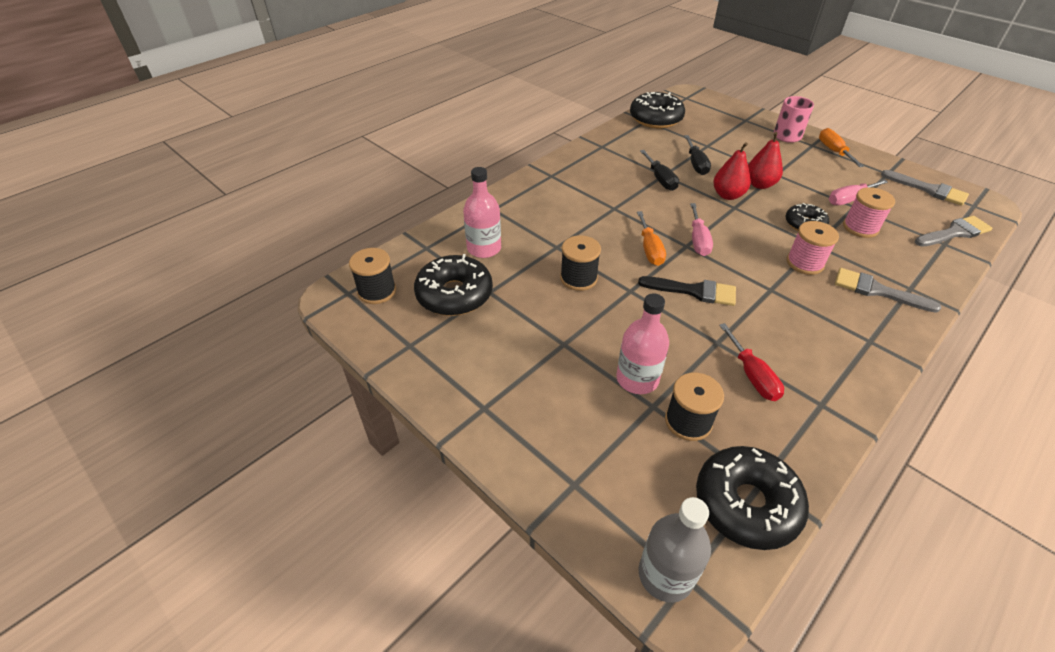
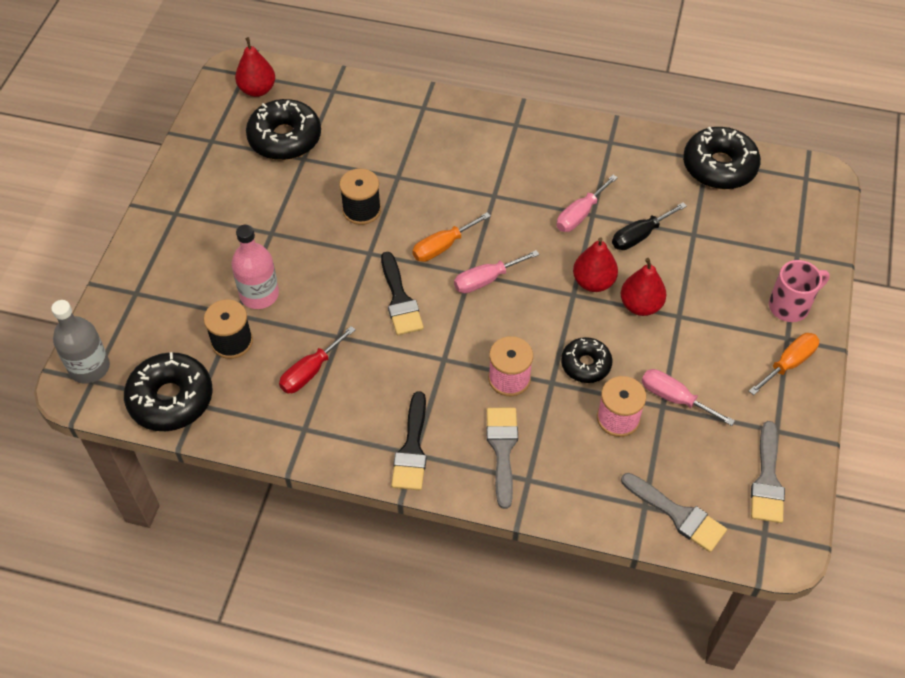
camera: 60 degrees right, 10 degrees up
(377, 291) = (257, 90): black spool -> red pear
(484, 248) = (358, 128): pink bottle -> none
(660, 179) = (580, 214): black screwdriver -> pink screwdriver
(864, 340) = (412, 448): none -> black brush

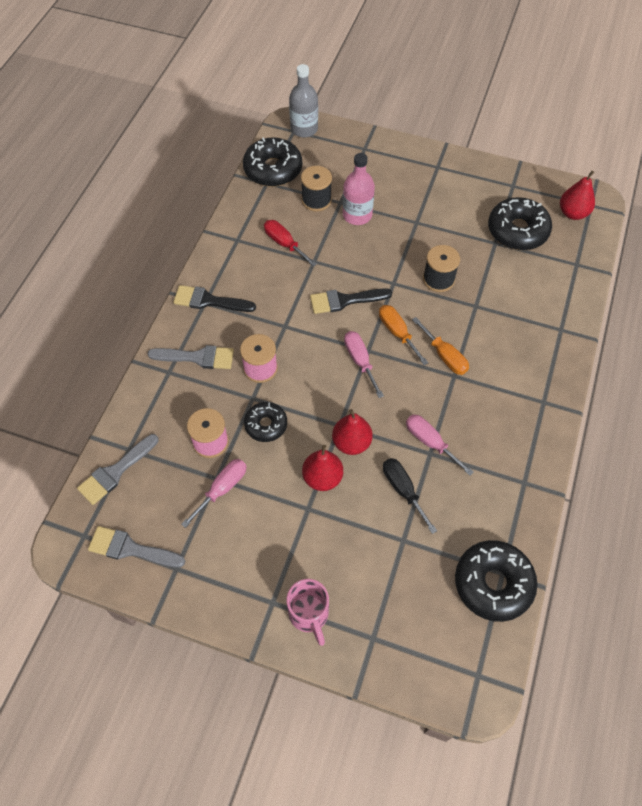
camera: 95 degrees right, 5 degrees up
(788, 363) = (243, 596): orange screwdriver -> orange screwdriver (444, 356)

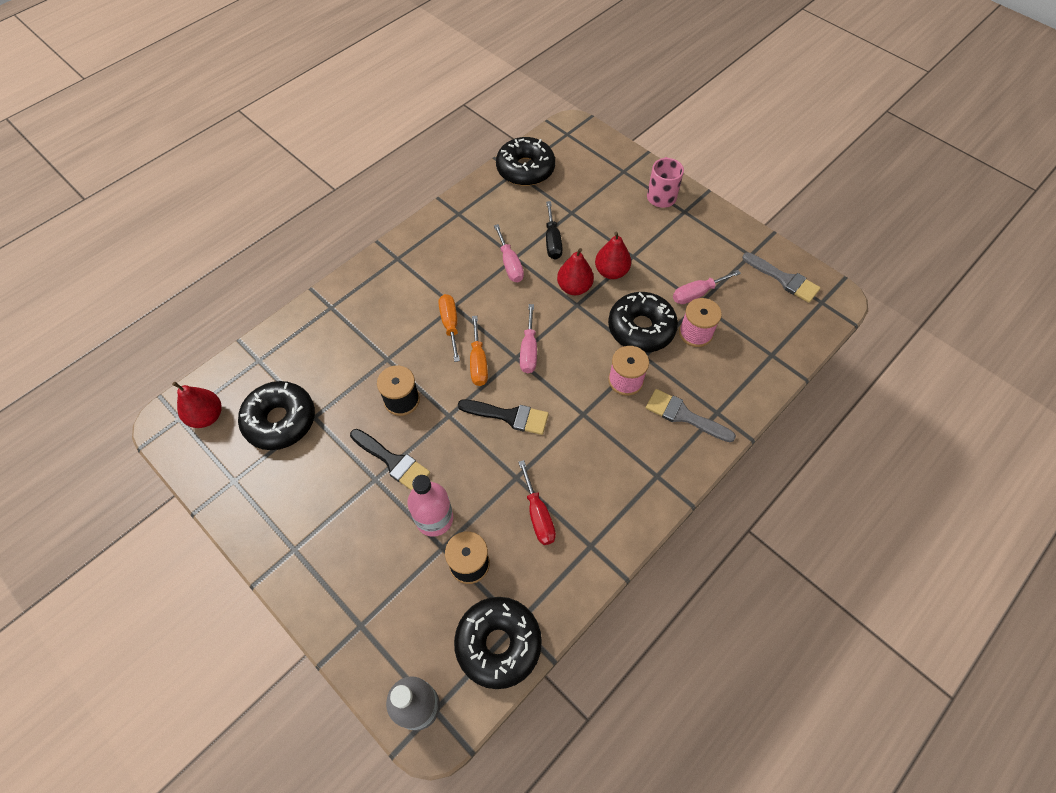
camera: 155 degrees left, 0 degrees up
(115, 472) = (787, 340): grey brush -> none
(209, 301) = (651, 475): black brush -> black brush (393, 461)
(266, 425) = (641, 328): black donut -> black donut, size x1.67

